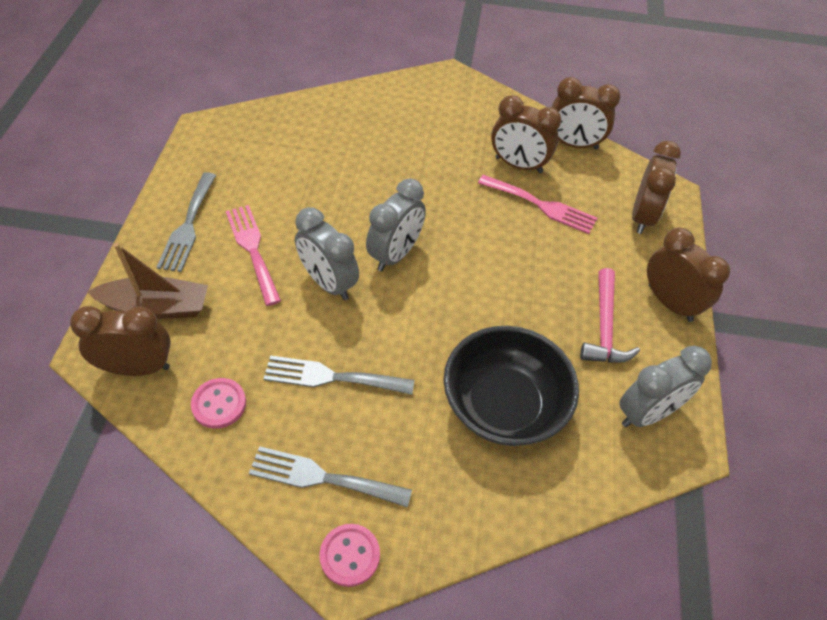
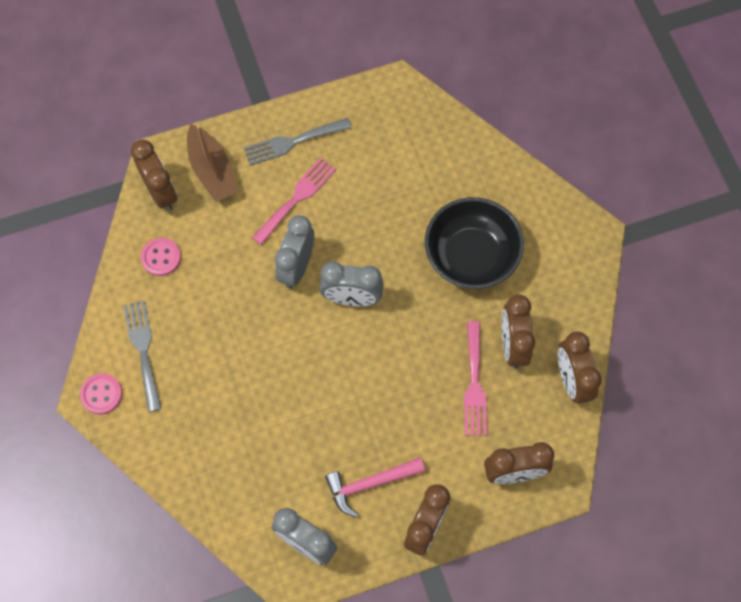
camera: 65 degrees right, 15 degrees up
(331, 377) = (218, 314): grey fork -> none
(504, 405) = (258, 439): black bowl -> black bowl (471, 256)

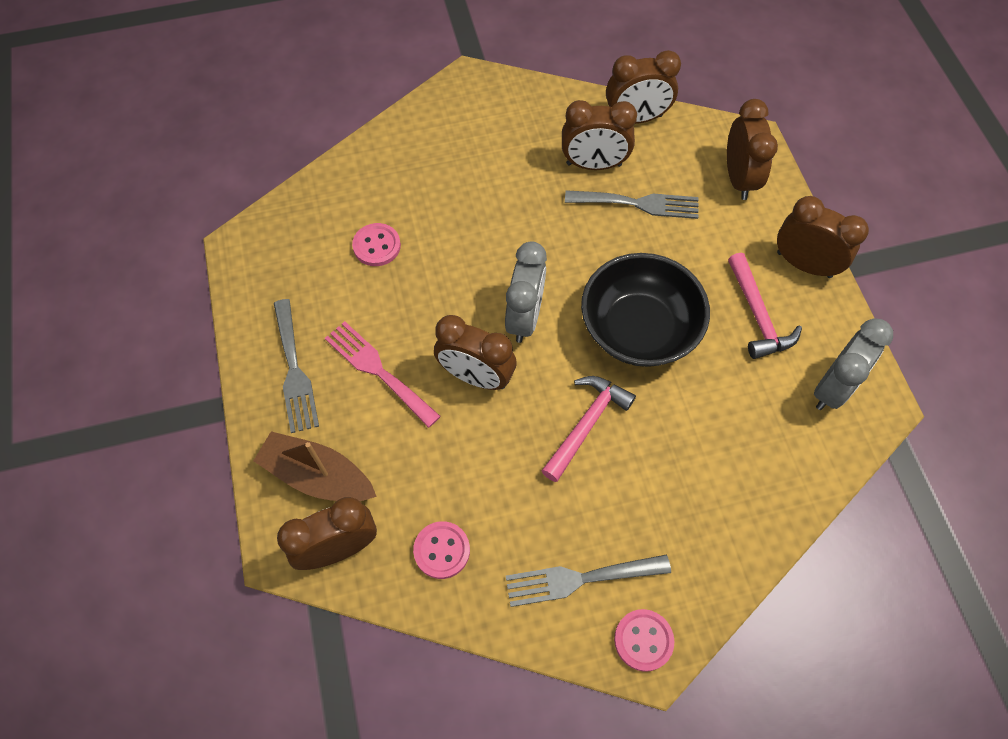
camera: 85 degrees left, 5 degrees down
(212, 171) = (317, 476): brown boat -> brown boat turned 135 degrees counterclockwise
(261, 349) = (586, 424): none -> pink hammer
(296, 267) = (476, 376): grey clock -> brown clock
(407, 182) = (377, 246): none -> pink button
(471, 256) = (482, 192): black bowl -> black bowl (638, 329)
(474, 384) = (638, 204): pink fork -> grey fork

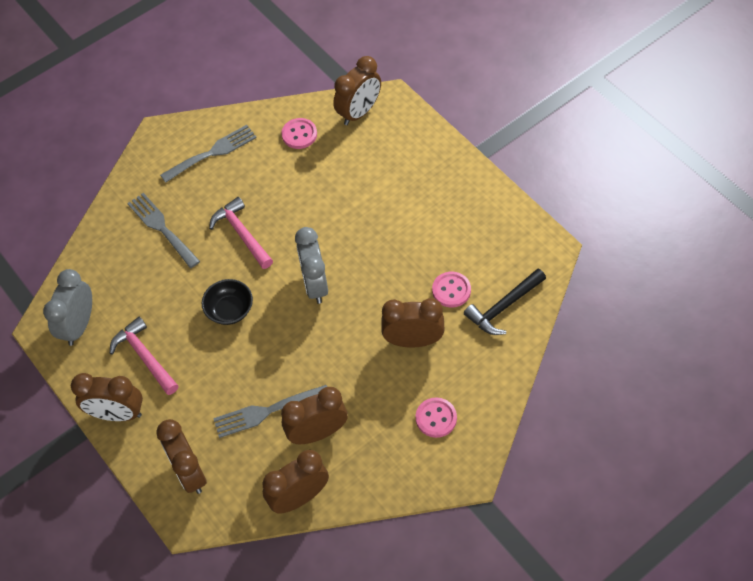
camera: 160 degrees right, 5 degrees down
(294, 371) = (450, 187): grey fork -> grey fork (161, 228)
(317, 476) = (395, 140): brown boat -> none
(334, 206) = (504, 307): none -> black hammer
(378, 370) = (396, 210): pink fork -> none
(476, 376) = (329, 232): brown clock -> brown clock (413, 340)
(586, 424) = (242, 234): pink hammer -> pink hammer turned 135 degrees clockwise
(638, 329) = (230, 310): black bowl -> black bowl, size x0.53
(643, 640) = (165, 140): pink button -> pink button (436, 418)

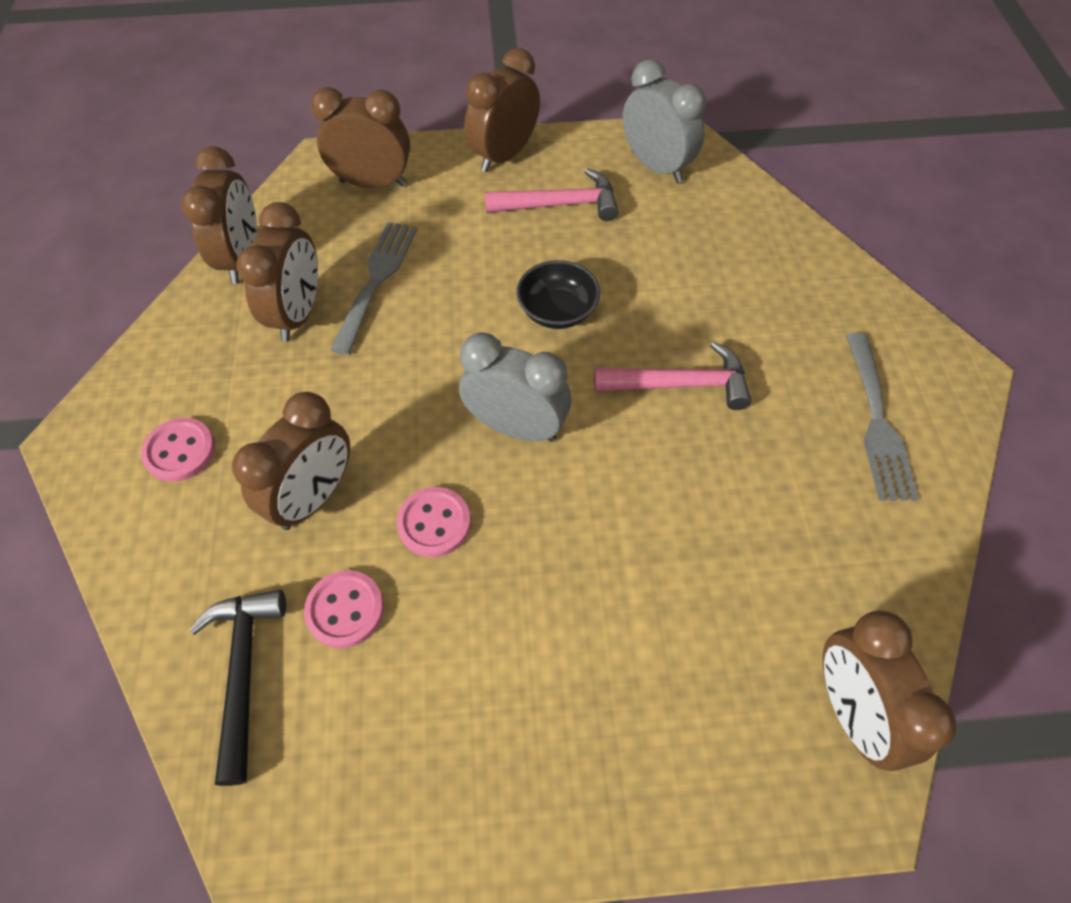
camera: 120 degrees right, 0 degrees up
(161, 228) = (759, 299): grey fork -> none
(299, 134) = (848, 571): pink button -> pink button (434, 523)

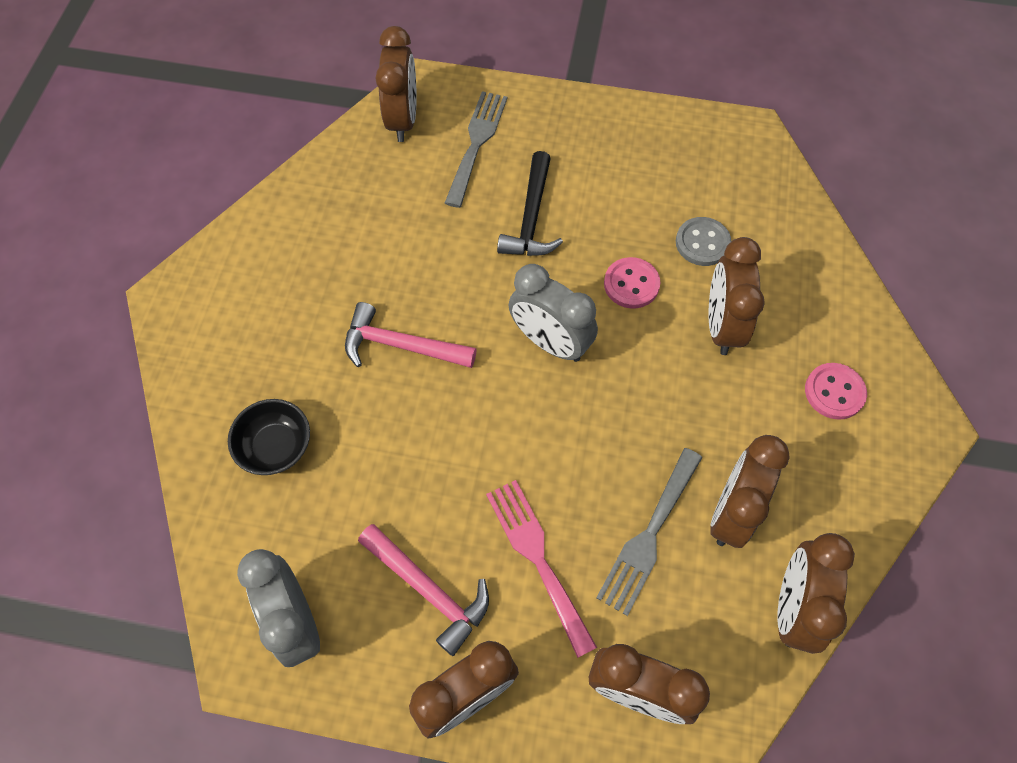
camera: 165 degrees left, 5 degrees up
(243, 672) = (771, 222): black hammer -> black hammer (531, 218)
(314, 497) = (721, 325): brown clock -> brown clock turned 45 degrees counterclockwise
(345, 610) = (702, 243): pink button -> grey button
(475, 243) = (537, 557): none -> pink fork
(557, 311) = (479, 447): black bowl -> black bowl (276, 446)
(560, 205) = (428, 590): pink hammer -> pink hammer turned 150 degrees counterclockwise
(877, 423) = (266, 274): grey fork -> grey fork (476, 143)

